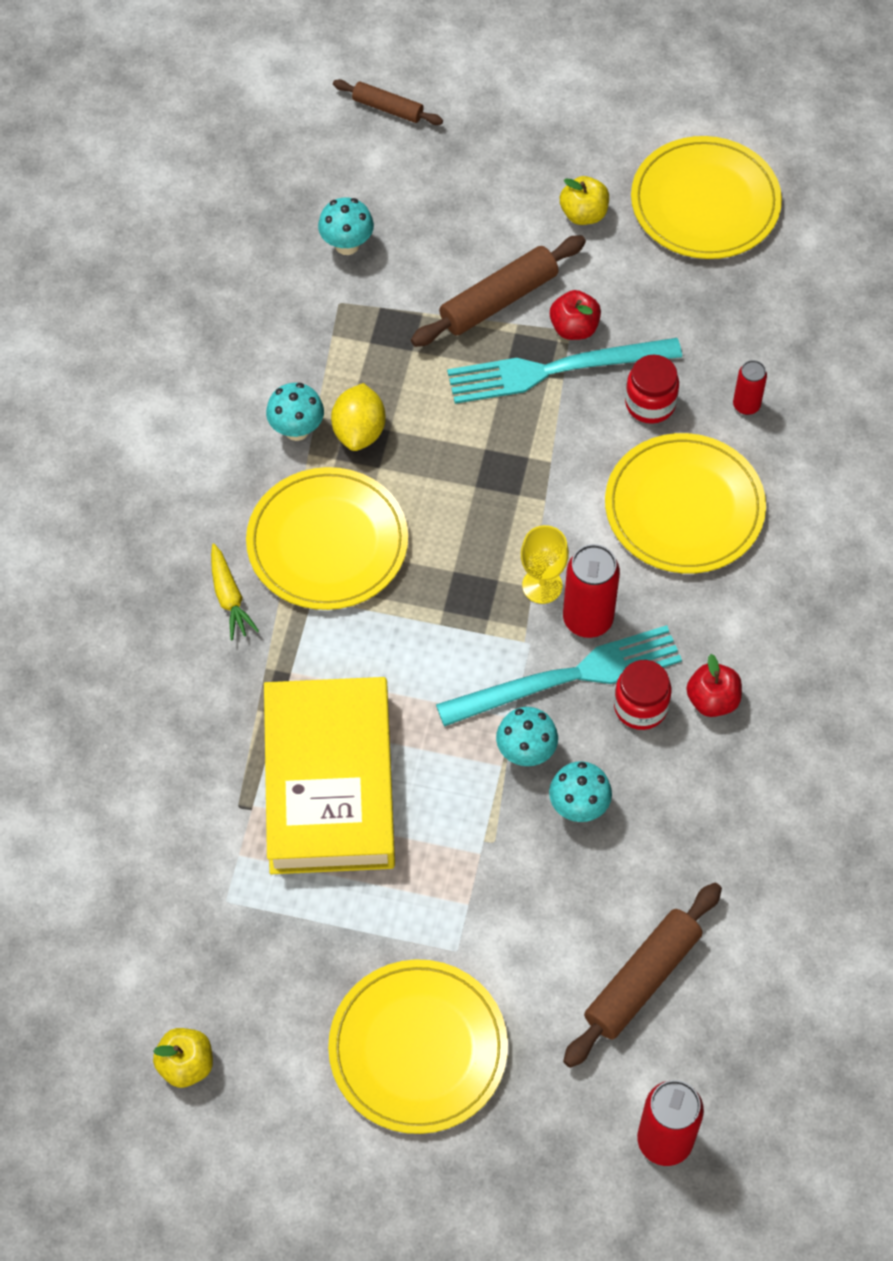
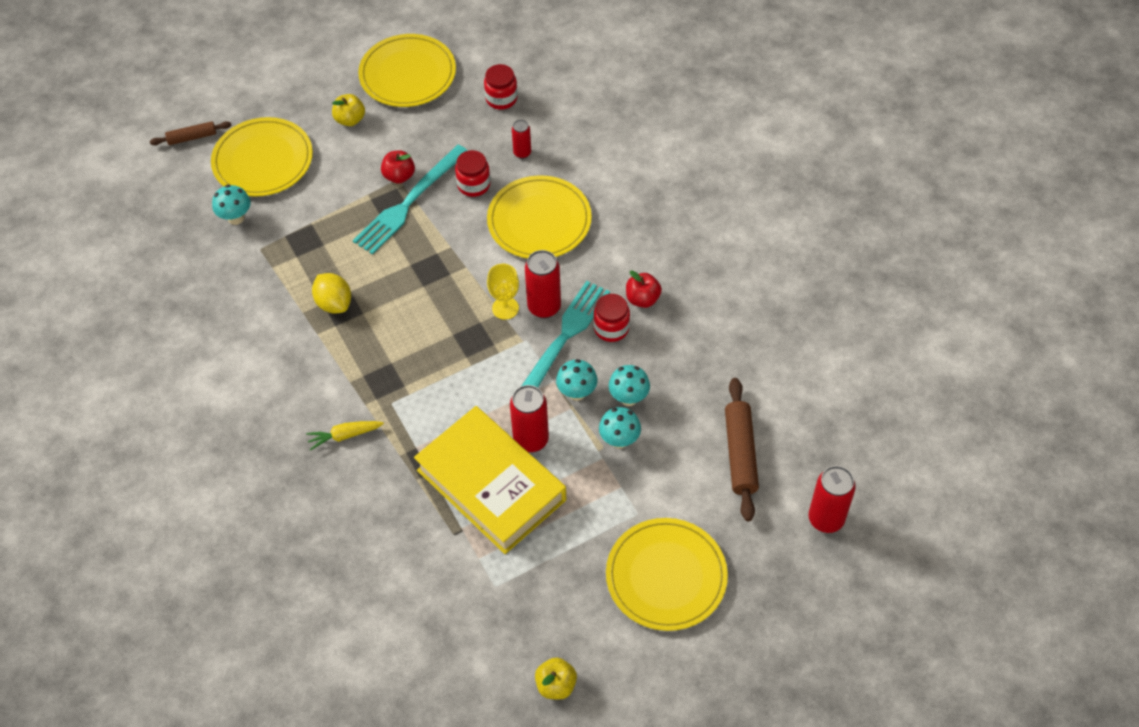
camera: 40 degrees left, 5 degrees down
(229, 597) = (344, 435): yellow carrot -> yellow carrot turned 135 degrees clockwise
(296, 430) = (299, 326): turquoise mushroom -> turquoise mushroom (619, 440)
(327, 542) = (371, 369): yellow plate -> yellow plate (263, 160)
(422, 766) = (531, 440): none -> red can
(498, 300) = (346, 189): brown rolling pin -> none
(788, 316) = (501, 99): none -> red jar

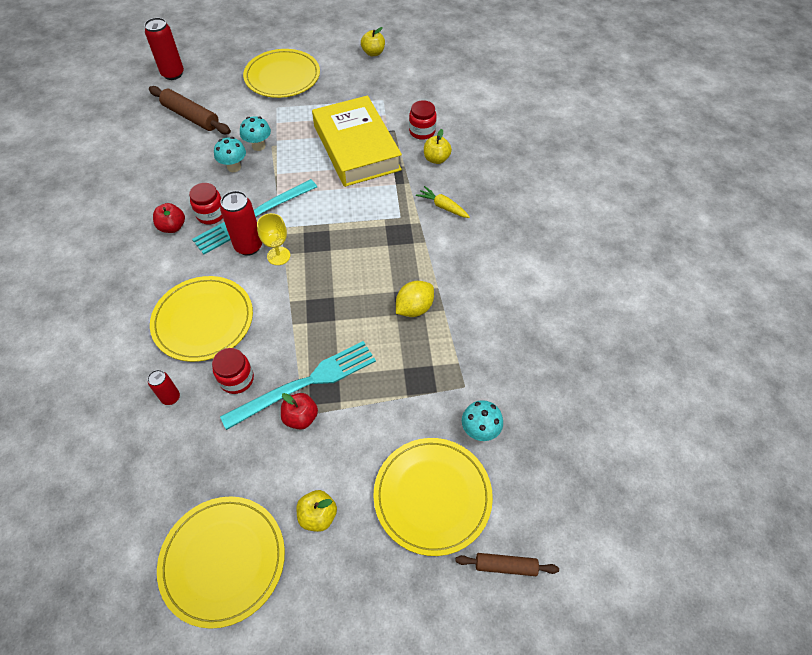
camera: 160 degrees left, 0 degrees up
(334, 303) = (414, 308): yellow lemon -> yellow lemon turned 60 degrees clockwise
(344, 435) = (443, 206): yellow carrot -> yellow carrot turned 150 degrees counterclockwise
(378, 505) = (436, 159): none -> yellow apple
(501, 99) = (146, 476): red jar -> red jar (422, 131)
(531, 440) = (315, 164): red can -> none
(577, 392) = (266, 181): turquoise mushroom -> none
(740, 454) = (191, 116): brown rolling pin -> brown rolling pin turned 75 degrees counterclockwise

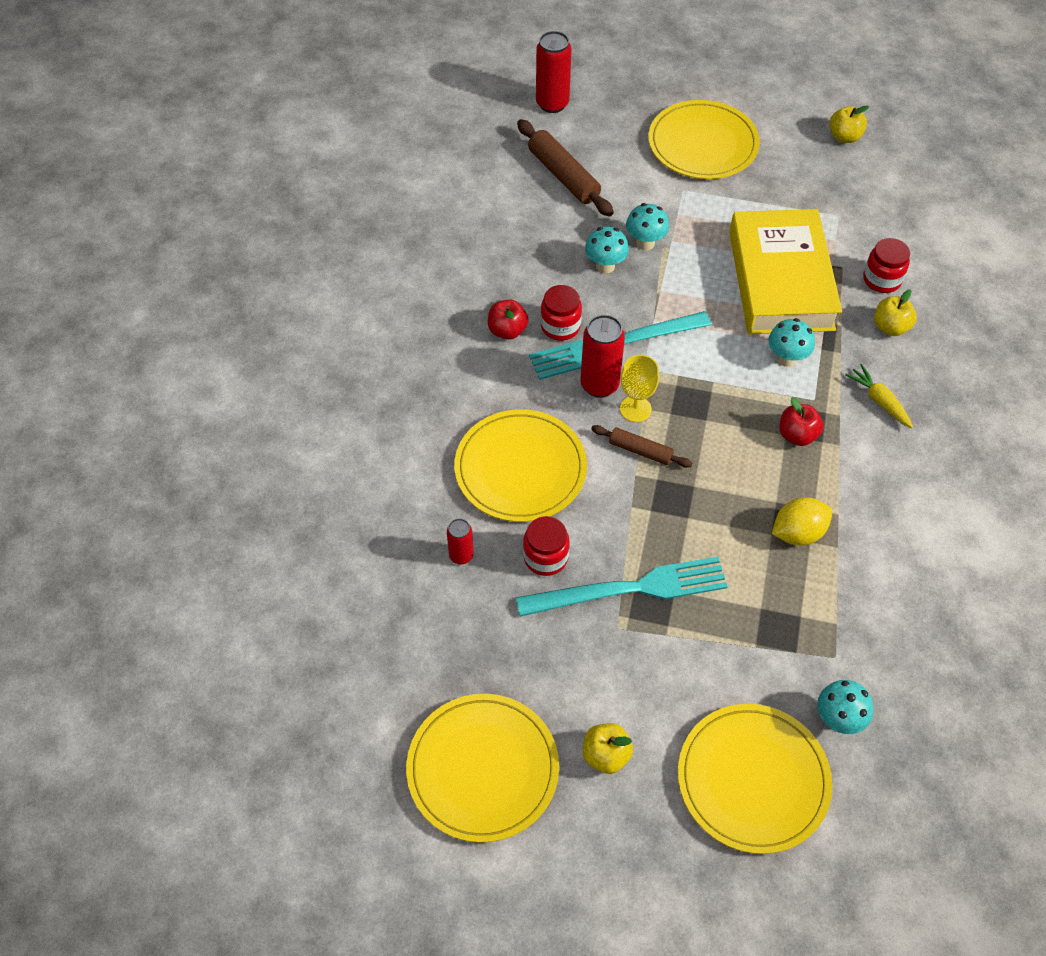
camera: 20 degrees right, 0 degrees up
(301, 417) = (613, 630): red apple -> red apple (797, 435)
(374, 196) = (786, 358): none -> turquoise mushroom
(505, 566) = (820, 892): brown rolling pin -> brown rolling pin (640, 450)

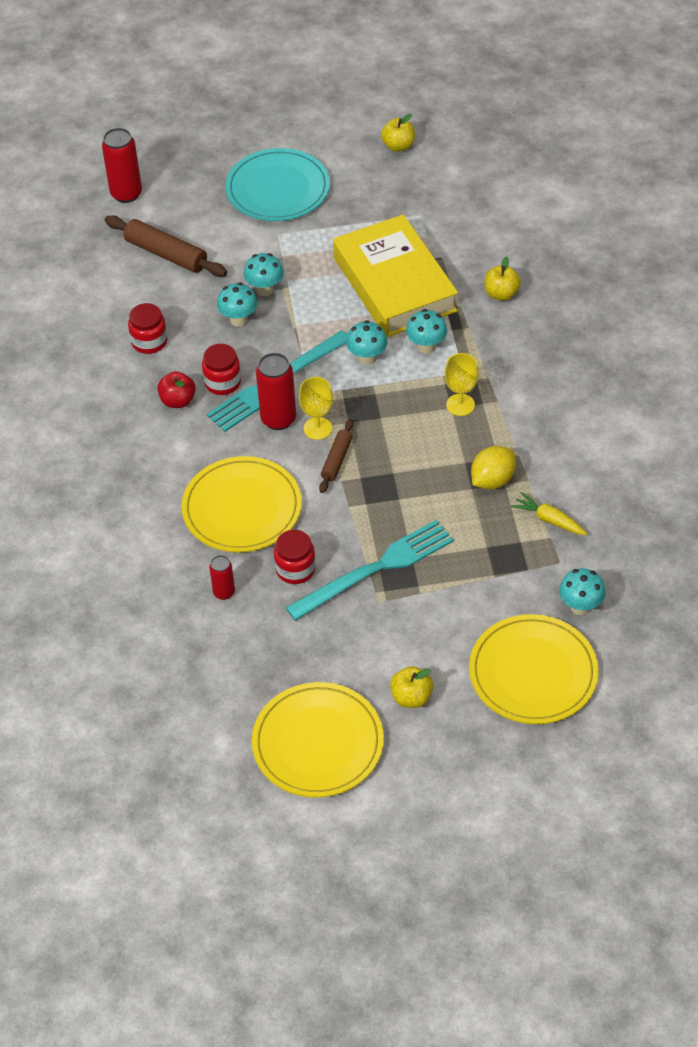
camera: 20 degrees left, 5 degrees down
(640, 450) = (336, 460): brown rolling pin -> brown rolling pin turned 75 degrees counterclockwise
(703, 144) = (278, 189): yellow plate -> turquoise plate
(719, 350) = (367, 358): none -> turquoise mushroom
(797, 435) = (460, 405): red apple -> yellow goblet
(879, 401) = (515, 356): yellow carrot -> yellow carrot (549, 520)
(882, 279) = (478, 257): red jar -> red jar (149, 342)

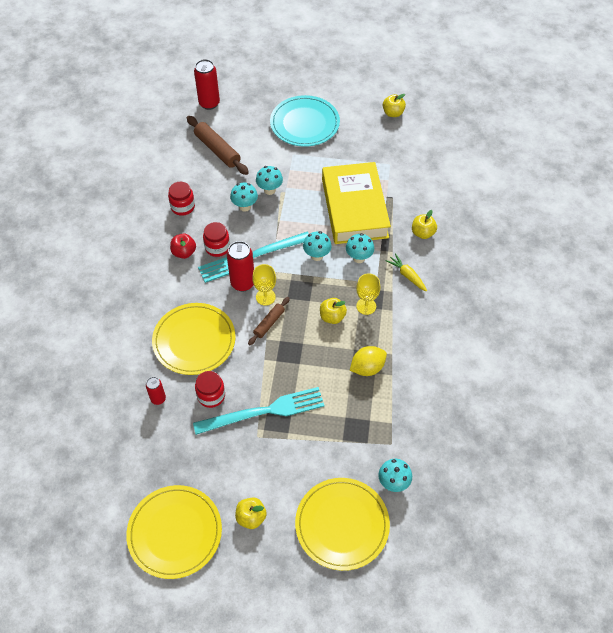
camera: 15 degrees right, 5 degrees up
(420, 430) = (332, 317): none -> yellow apple
(549, 520) = (395, 409): yellow carrot -> yellow carrot (407, 275)

